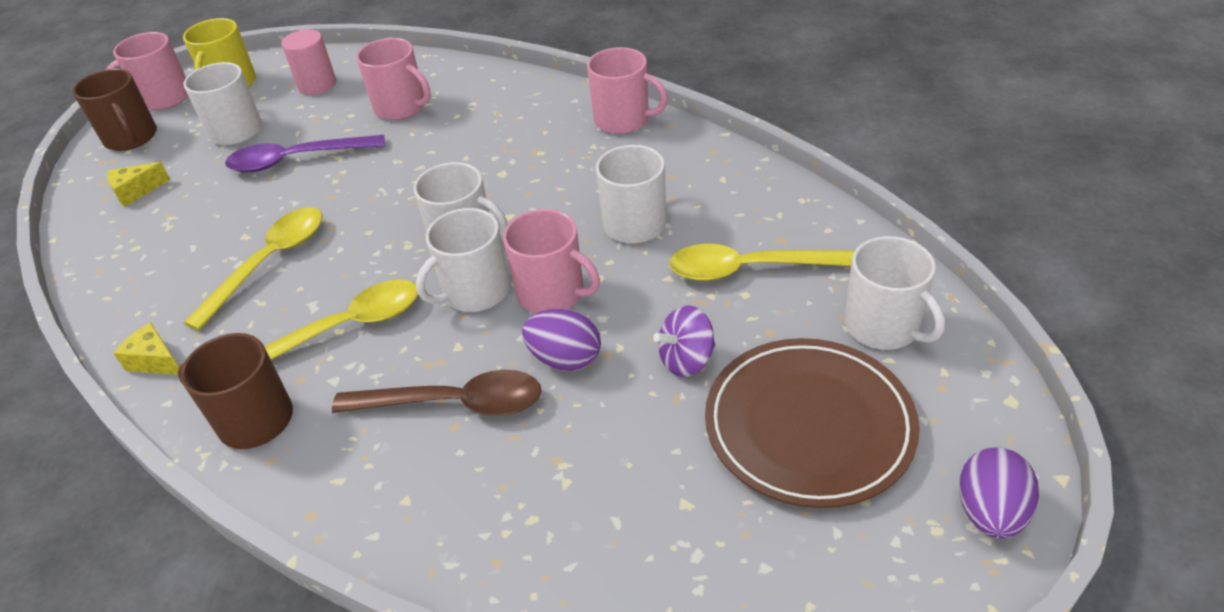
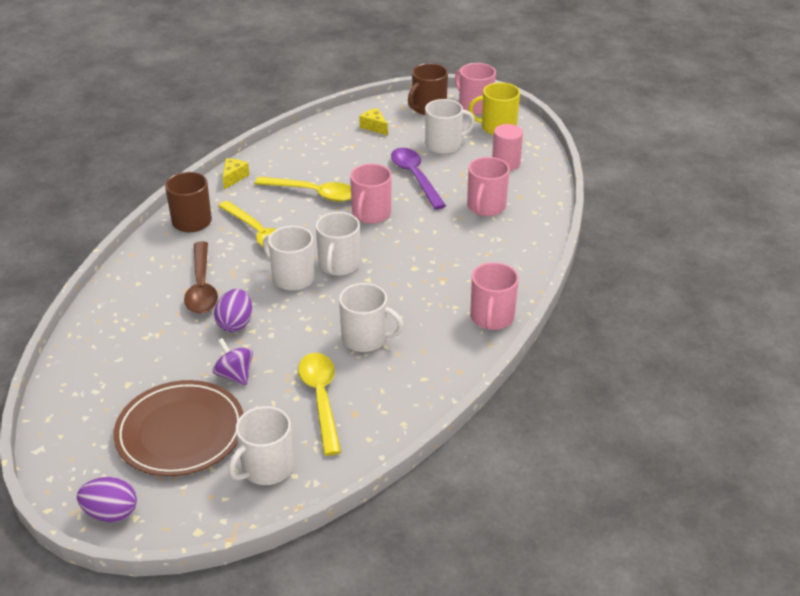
camera: 75 degrees right, 5 degrees down
(552, 293) = (292, 310): pink mug -> pink mug (371, 214)

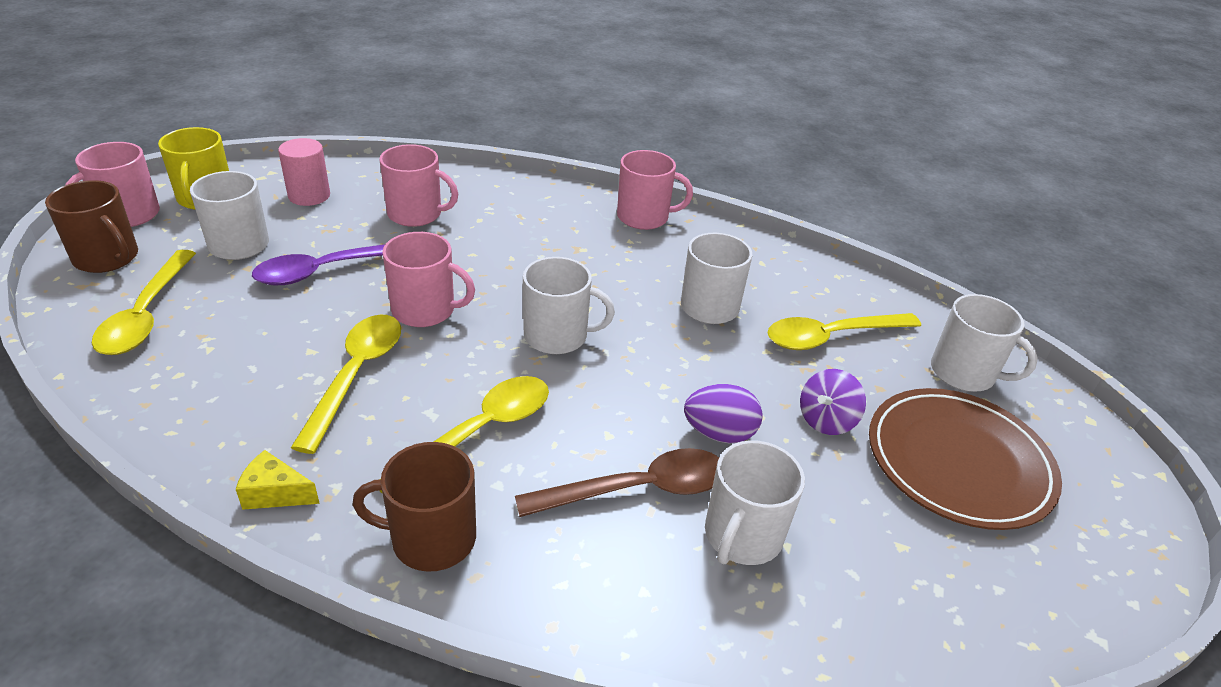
camera: 100 degrees left, 0 degrees up
(111, 513) = (1131, 510): purple egg -> none
(292, 277) = (595, 381): white mug -> white mug (742, 536)
(374, 127) = (146, 314): yellow cheese -> yellow spoon

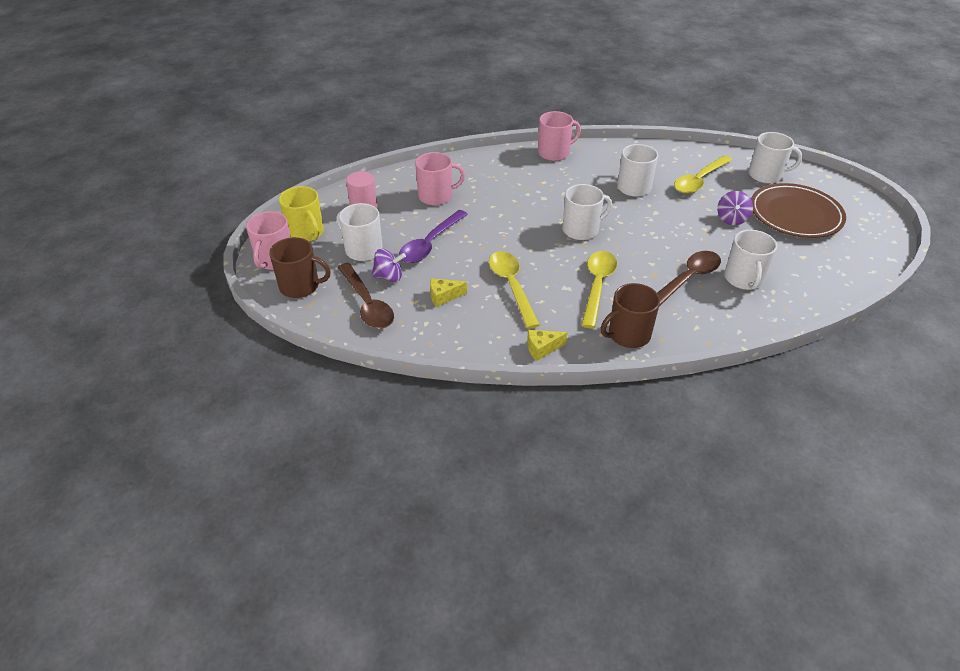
camera: 25 degrees left, 5 degrees up
(146, 314) = (367, 304): yellow spoon -> brown spoon
(220, 291) = (389, 277): none -> purple spinning top
(249, 348) = (443, 296): none -> yellow cheese
(425, 310) = (505, 243): pink mug -> none
(719, 433) = (695, 243): purple egg -> none

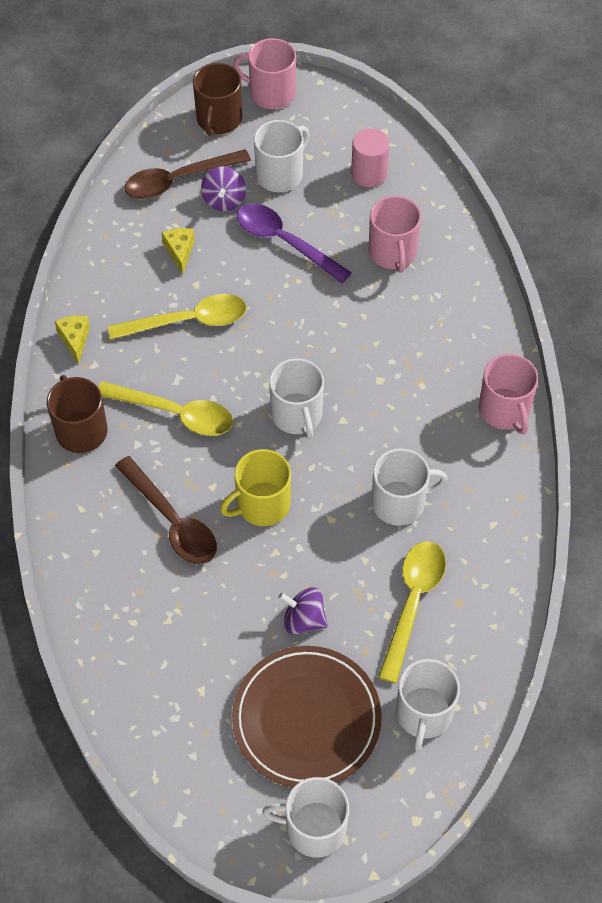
camera: 95 degrees right, 15 degrees up
(306, 233) = (321, 118): yellow mug -> yellow mug (262, 505)
(699, 180) = (413, 603): yellow spoon -> yellow spoon turned 60 degrees clockwise
(744, 279) = (163, 592): white mug -> white mug (314, 828)

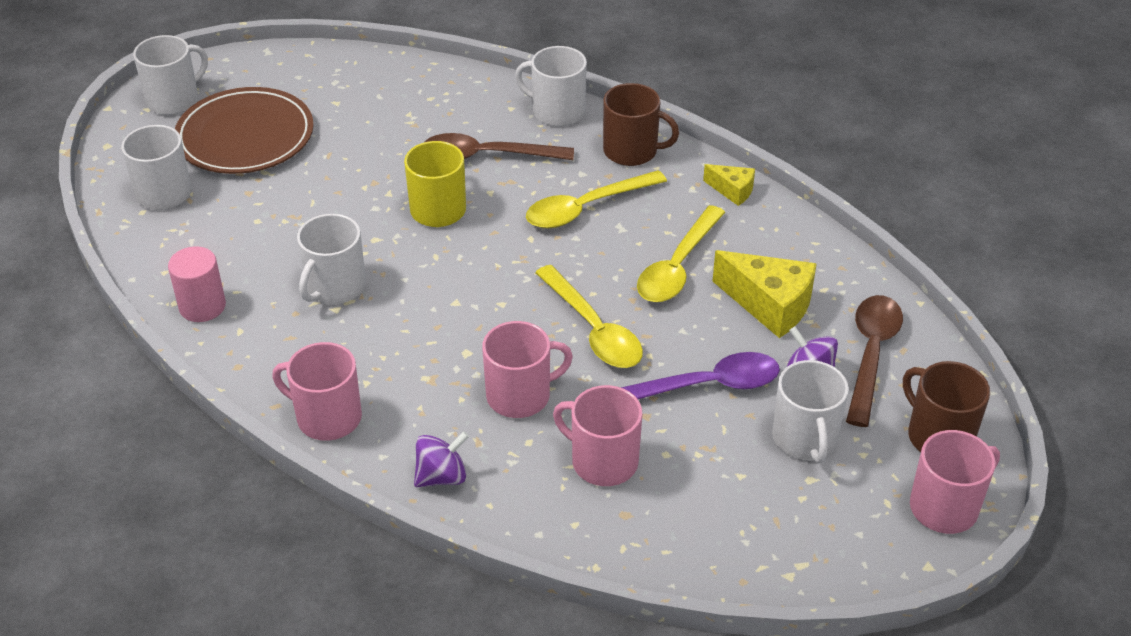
camera: 130 degrees right, 15 degrees down
(180, 252) = (770, 305): yellow cheese -> yellow cheese, size x1.84
(297, 415) = (496, 277): white mug -> white mug (557, 111)
(303, 619) = (316, 176): purple spinning top -> purple spinning top (442, 476)
(369, 174) = (734, 515): pink cylinder -> pink cylinder (202, 306)
(385, 326) = (520, 395): none -> pink mug
(413, 603) = (246, 240): yellow spoon -> yellow spoon (593, 329)

